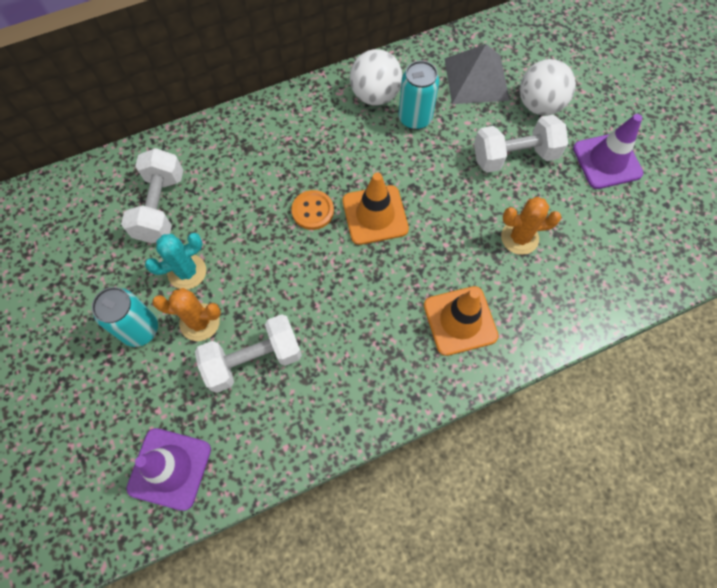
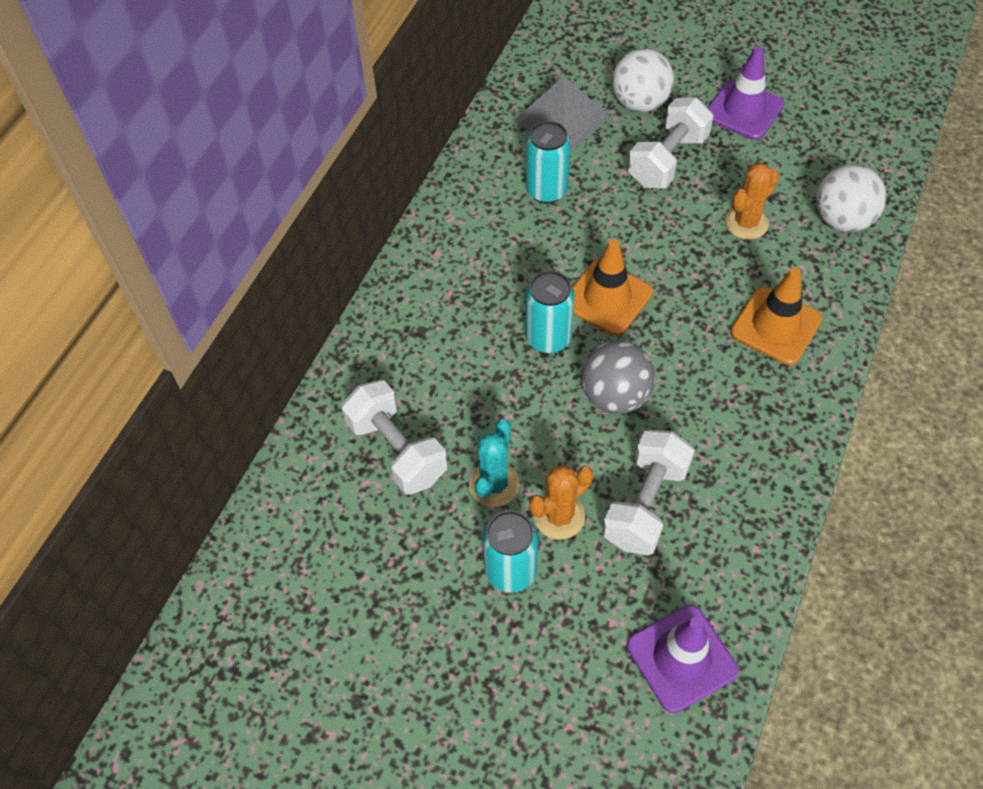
camera: 40 degrees left, 10 degrees down
(311, 279) = (615, 396): none -> grey ball
(313, 211) = (548, 338): orange button -> turquoise can
(375, 95) = (487, 197): white ball -> white ball (842, 220)

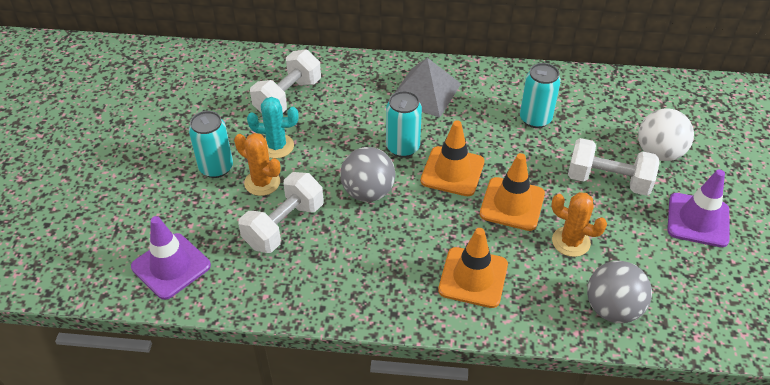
camera: 70 degrees right, 10 degrees down
(562, 119) = (611, 112): grey pyramid -> grey pyramid (425, 92)
(645, 504) = (284, 225): white dumbbell -> white dumbbell turned 60 degrees counterclockwise
(677, 256) = (512, 204): none -> orange traffic cone
(842, 220) = (612, 308): white ball -> grey ball

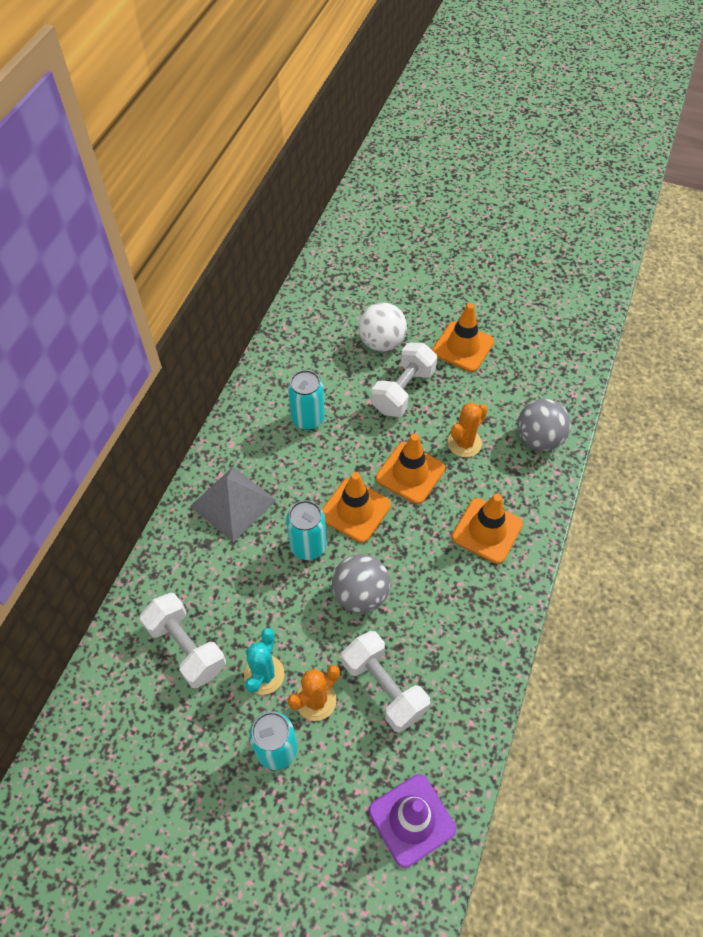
camera: 75 degrees left, 10 degrees up
(698, 220) = (463, 347): purple traffic cone -> orange traffic cone

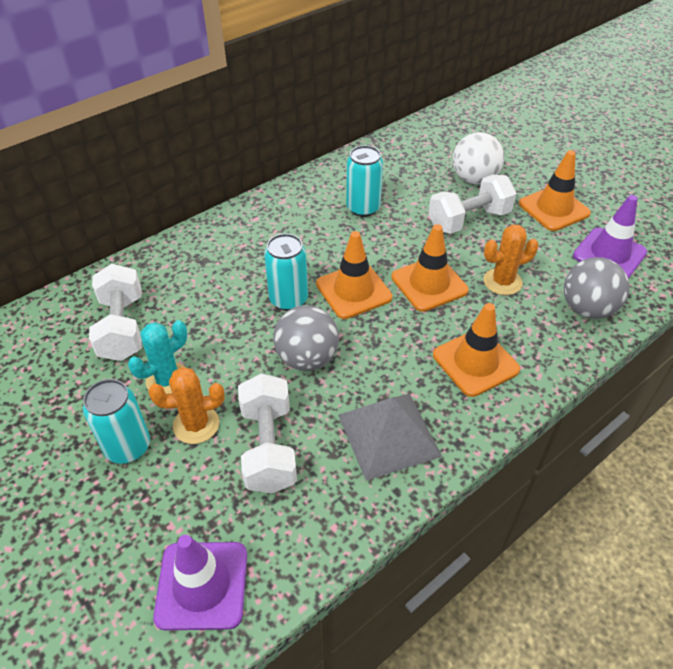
camera: 30 degrees right, 10 degrees down
(233, 503) = (249, 241): grey pyramid -> grey pyramid (389, 435)
(528, 376) = (609, 254): none -> purple traffic cone

